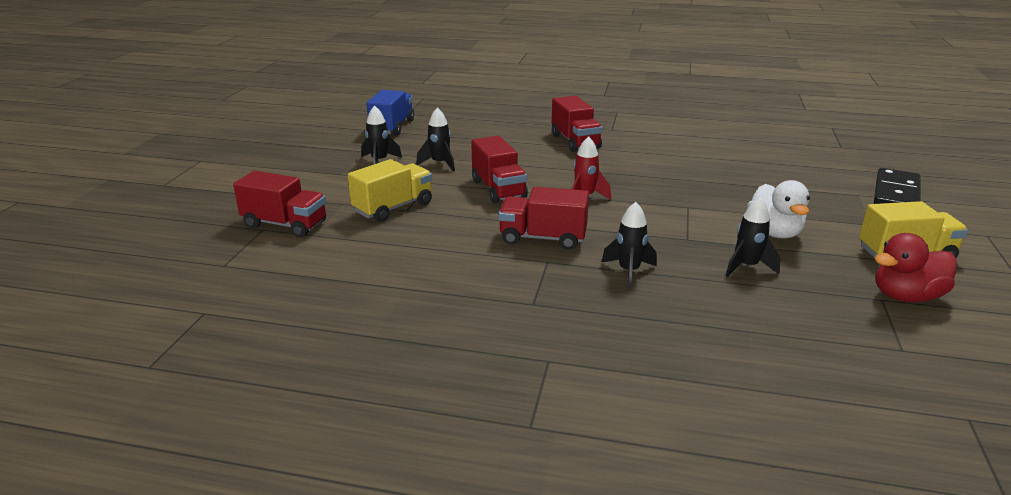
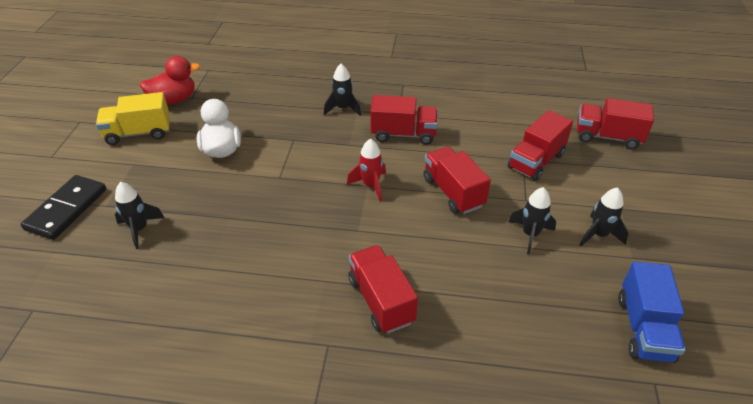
camera: 175 degrees right, 15 degrees up
(393, 208) = (536, 161): yellow truck -> red truck
(747, 266) = (261, 116): black rocket -> black rocket (140, 229)

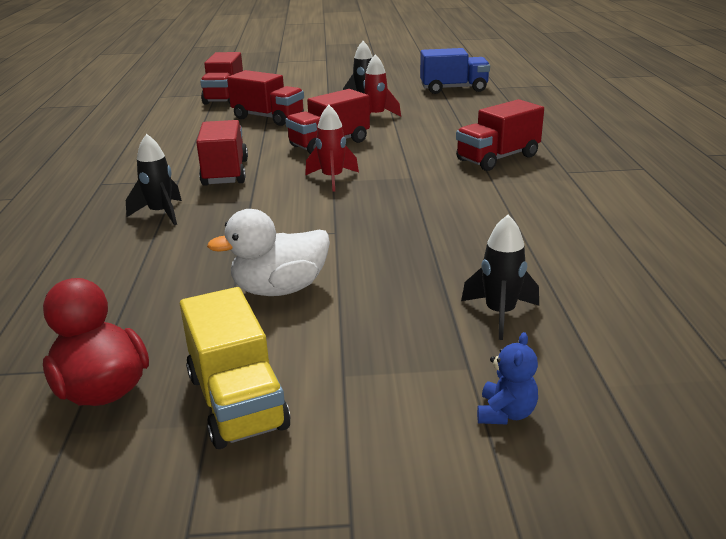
camera: 100 degrees left, 15 degrees down
(67, 209) = (505, 413): black domino -> blue teddy bear
(530, 234) = (376, 116): black rocket -> red rocket

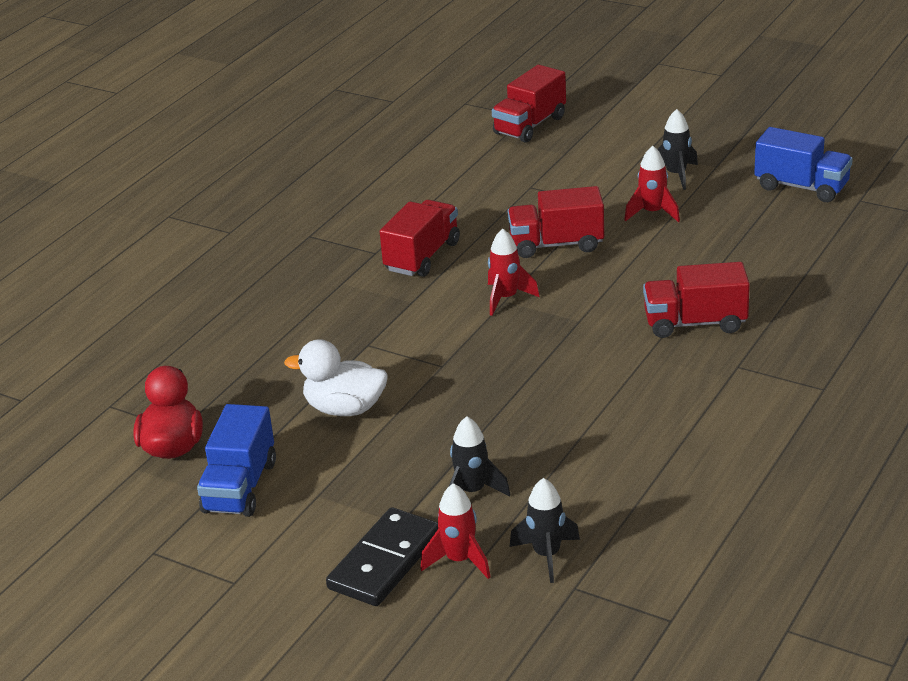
camera: 35 degrees right, 5 degrees up
(161, 213) = (327, 293): black rocket -> black rocket (546, 555)
(237, 401) = (240, 487): yellow truck -> blue truck
(268, 118) = (539, 179): red truck -> none
(505, 413) = (384, 561): blue teddy bear -> black domino
(580, 379) = (459, 560): none -> red rocket

